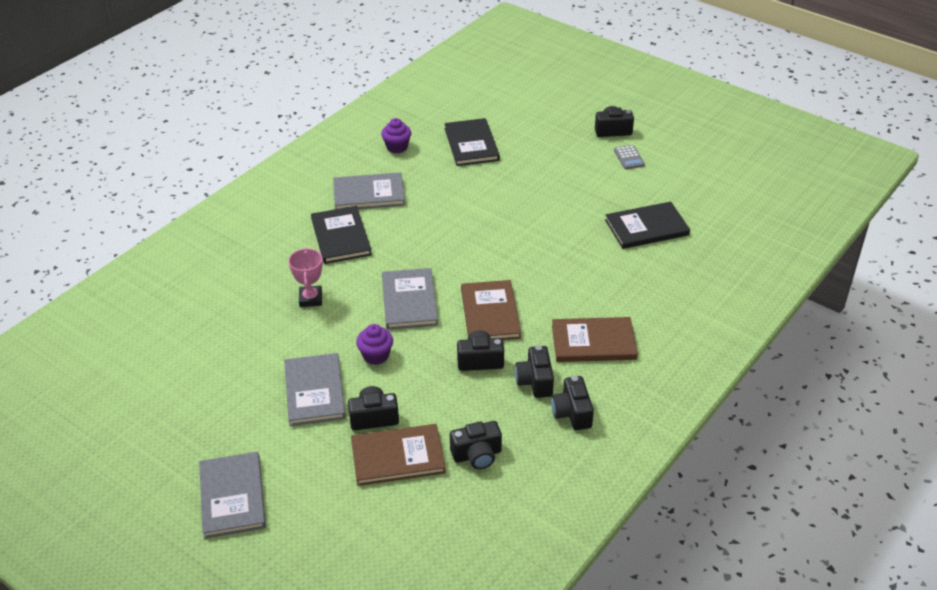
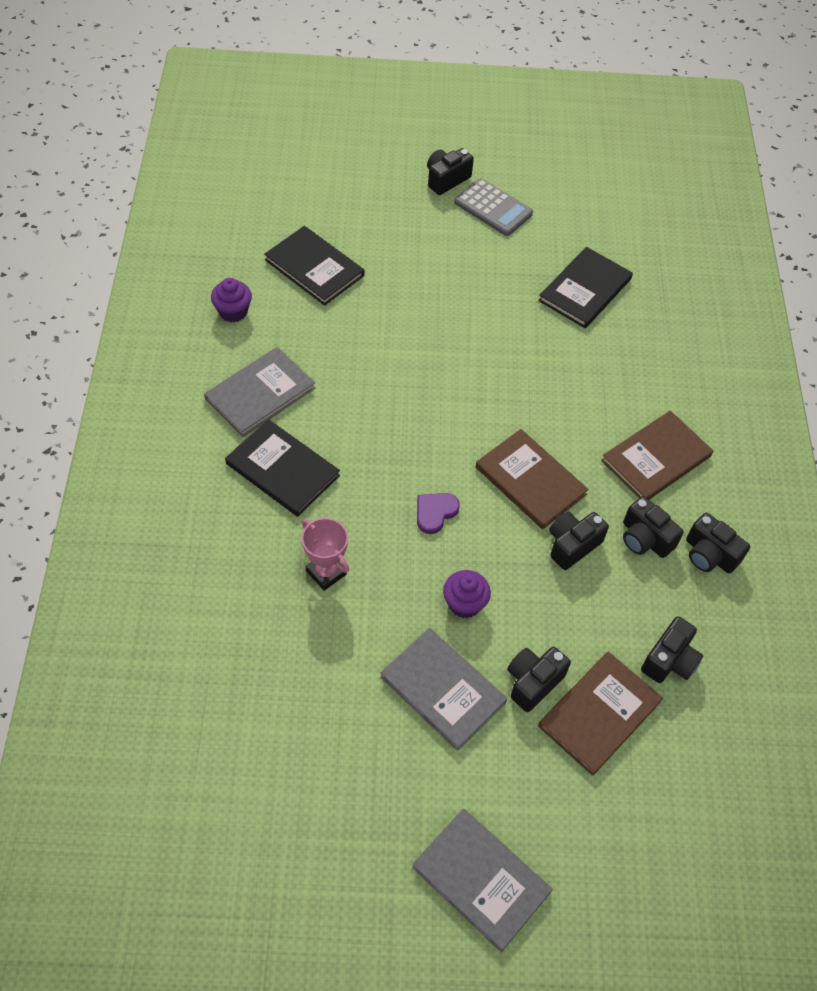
camera: 40 degrees left, 15 degrees up
(409, 301) = (435, 512): grey book -> purple heart
(629, 158) = (493, 208): grey calculator -> grey calculator, size x1.65

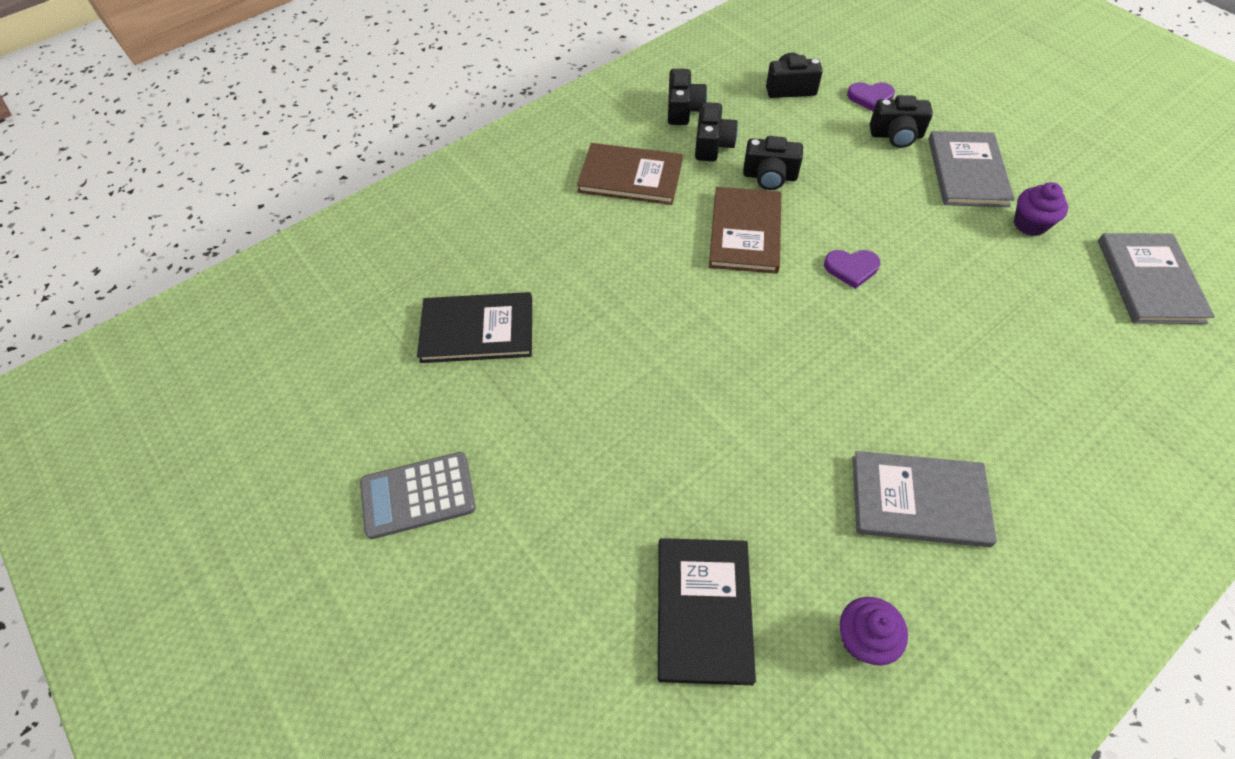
camera: 125 degrees left, 0 degrees up
(282, 470) = (961, 404): black book -> none
(326, 572) = (993, 295): pink trophy -> none
(446, 179) = (405, 588): black camera -> none
(464, 603) = (896, 201): purple cupcake -> purple cupcake (1030, 224)
(481, 879) = (1034, 88): grey book -> grey book (1149, 280)
(493, 208) = (418, 495): grey calculator -> grey calculator turned 105 degrees counterclockwise
(599, 714) = (870, 97): brown book -> purple heart

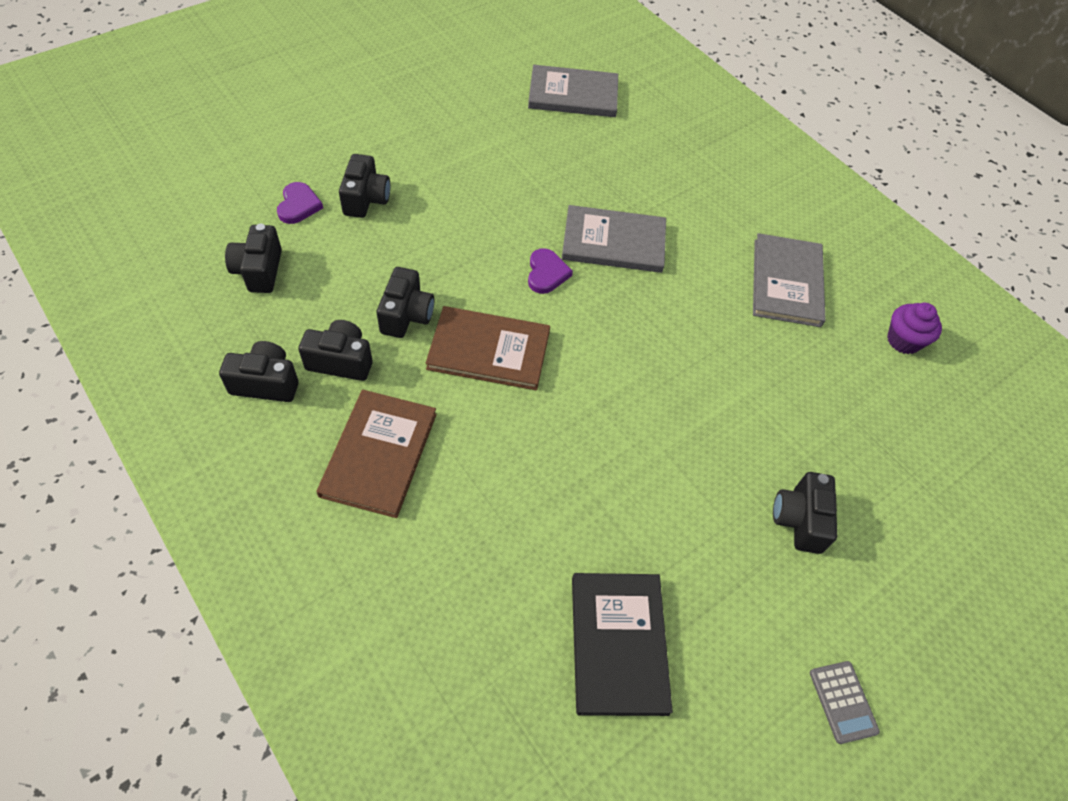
camera: 95 degrees left, 0 degrees up
(418, 495) = (843, 702): grey calculator -> grey calculator, size x0.61
(594, 479) = (799, 520): none -> black camera
(703, 610) = (906, 442): black book -> none
(967, 172) = (430, 162): grey book -> grey book (613, 242)
(1030, 224) = (504, 141): purple cupcake -> none

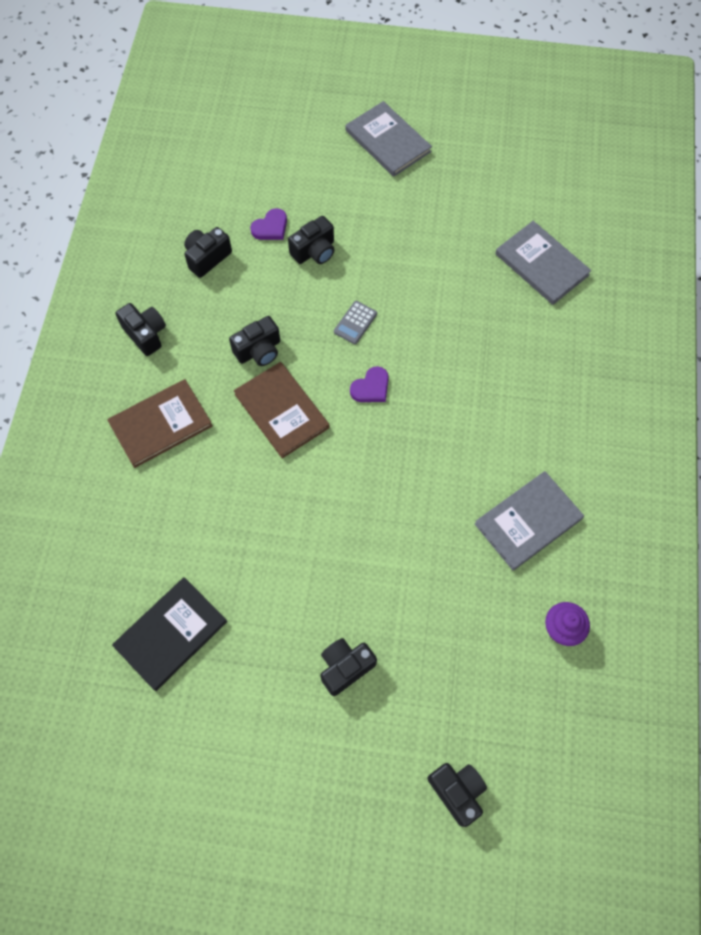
camera: 50 degrees right, 10 degrees up
(341, 361) = (195, 351): black camera -> black camera (457, 791)
(613, 242) = (440, 399): grey book -> grey book (388, 141)
(843, 702) = (249, 776): grey calculator -> grey calculator (355, 323)

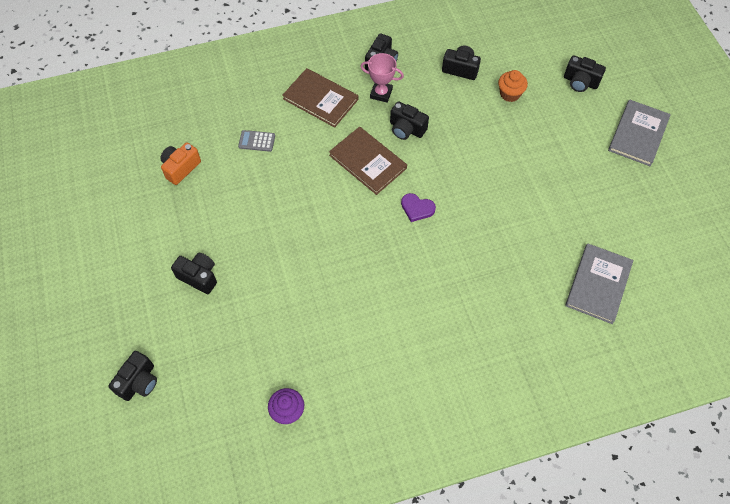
camera: 65 degrees right, 5 degrees down
(171, 634) = (181, 168): black book -> orange camera
(192, 355) = (381, 93): none -> pink trophy
(270, 227) = (510, 94): purple heart -> orange cupcake
(281, 411) = (367, 162): brown book -> brown book turned 75 degrees counterclockwise
(314, 251) = (507, 128): black camera -> black camera (580, 82)
(355, 323) = (464, 177): grey calculator -> grey calculator (257, 141)
(528, 521) = (363, 356): grey book -> none

